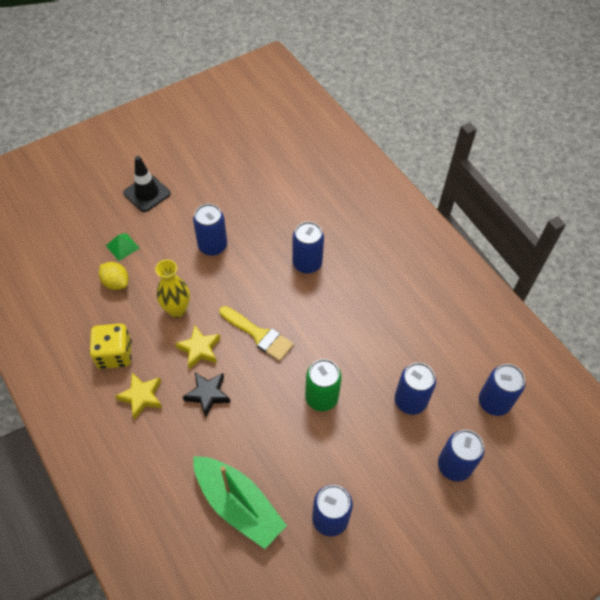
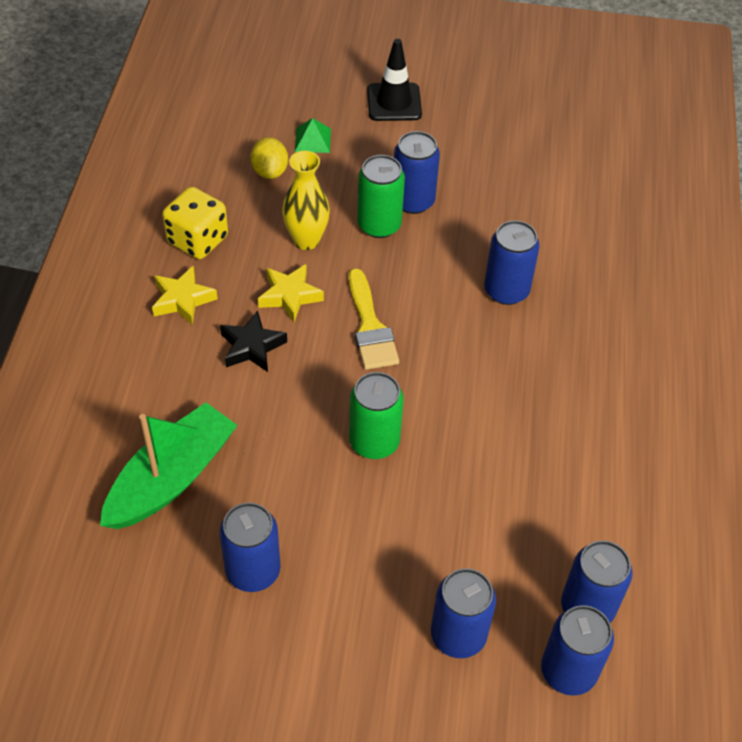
camera: 40 degrees right, 5 degrees down
(208, 272) = (379, 225): none -> green can
(238, 505) = (171, 478): green boat -> green boat turned 135 degrees counterclockwise
(410, 401) = (478, 524): blue can -> blue can (568, 671)

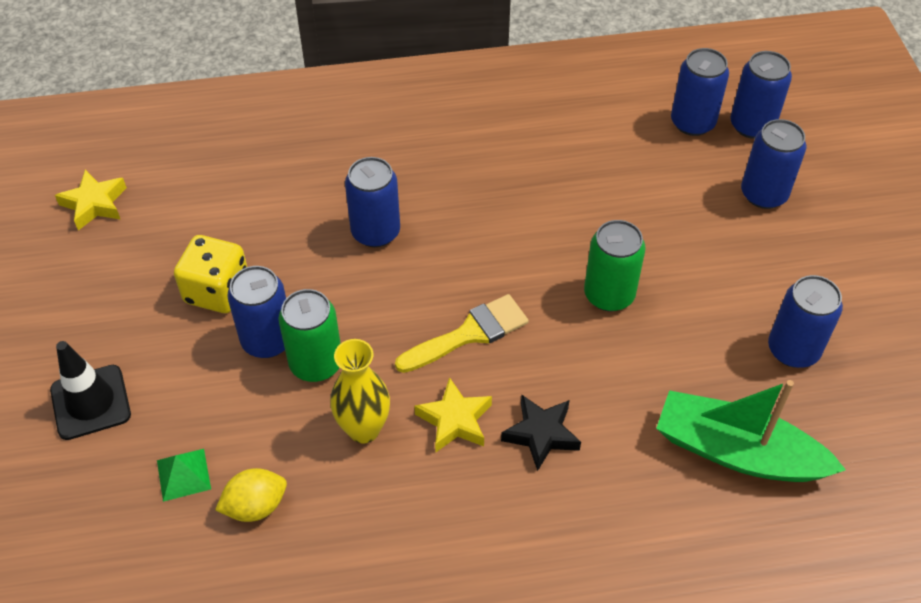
camera: 105 degrees left, 0 degrees up
(182, 300) = (503, 530): yellow star -> yellow star (94, 204)
(197, 240) = (402, 549): yellow dice -> yellow dice (217, 291)

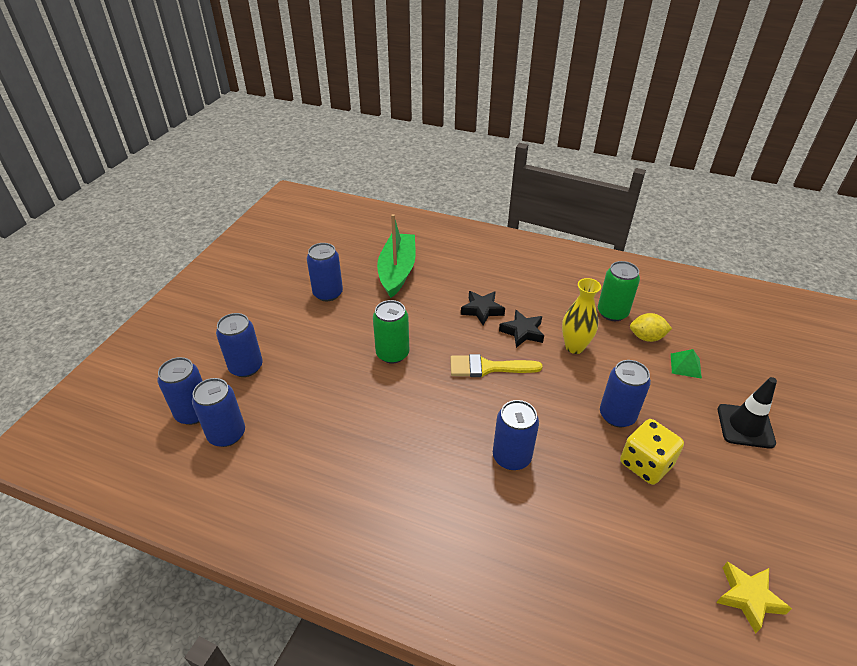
camera: 150 degrees left, 10 degrees down
(316, 363) = (589, 389): green can -> green can (612, 313)
(455, 420) = (522, 332): yellow star -> black star
(737, 452) = (397, 271): green boat -> green boat turned 135 degrees counterclockwise

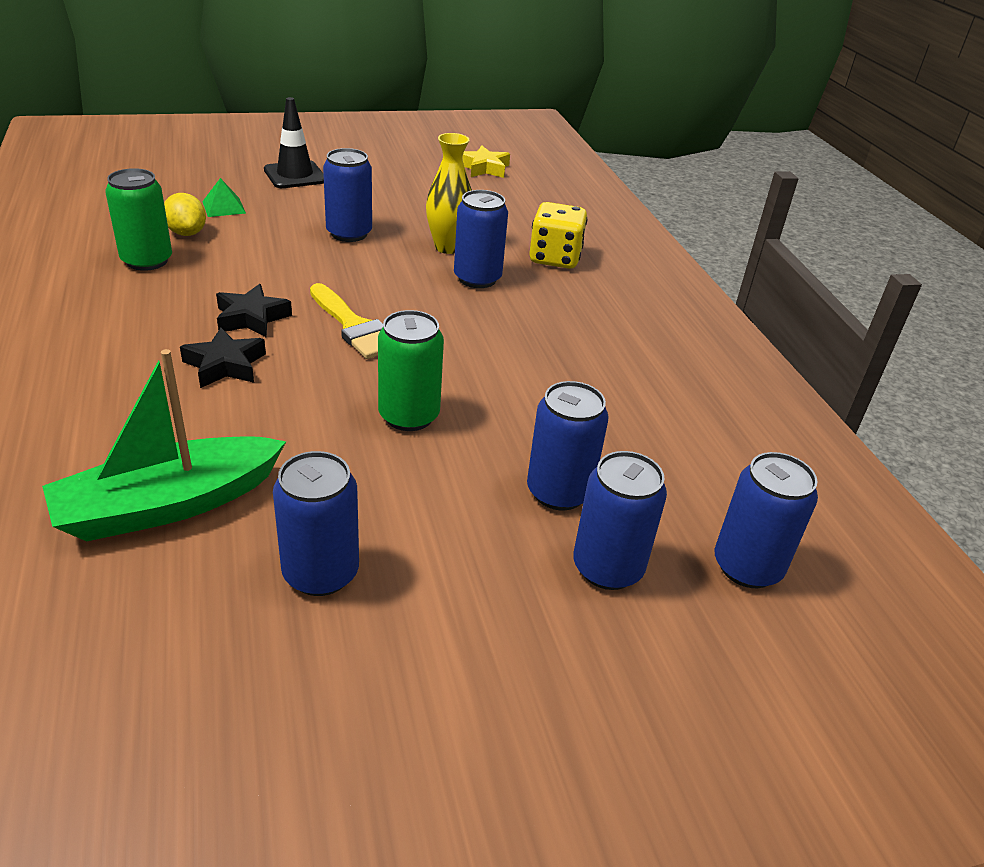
camera: 130 degrees left, 5 degrees down
(227, 434) = (724, 503): blue can -> blue can (559, 492)
(574, 347) = (250, 275): yellow vase -> yellow vase (448, 247)
(645, 464) = (400, 213): yellow dice -> yellow dice (555, 258)

